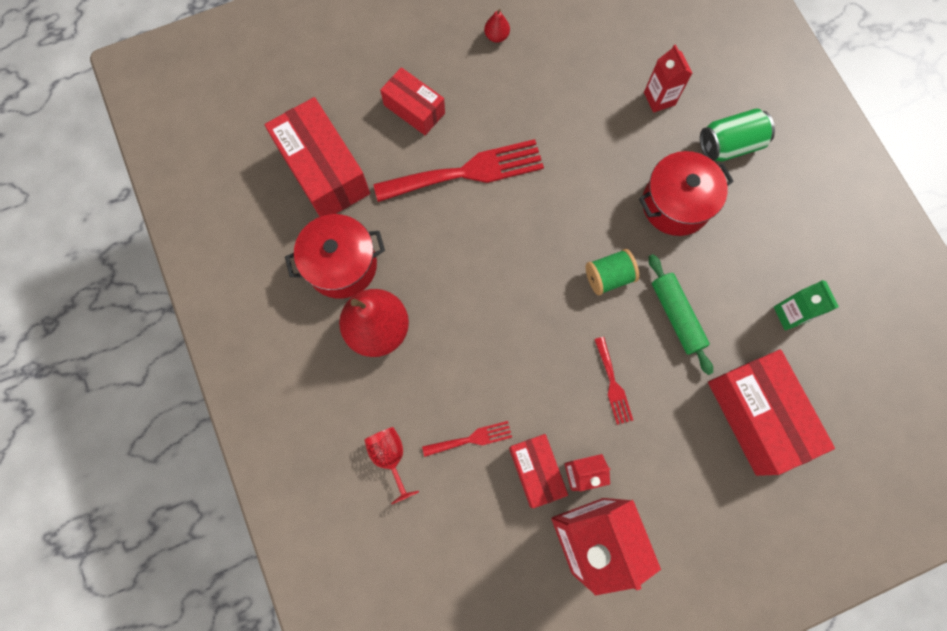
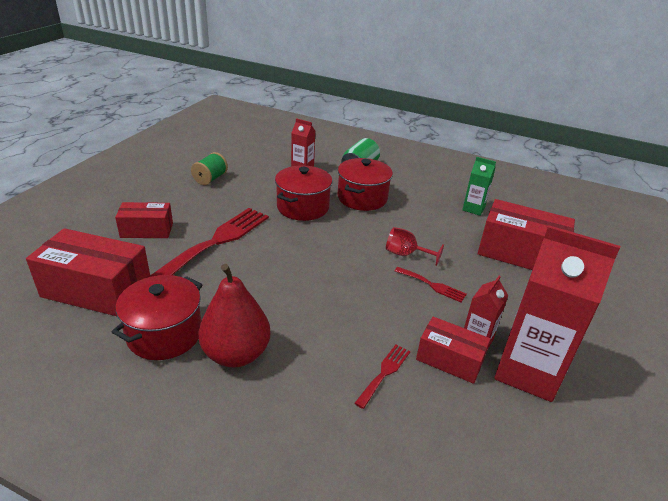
camera: 45 degrees left, 40 degrees down
(390, 456) = (336, 431): red goblet -> red goblet (405, 254)
(496, 36) = (175, 181): red pear -> none
(594, 175) = (303, 207): none -> red pot
(608, 277) = (365, 241): green spool -> green spool (210, 179)
(676, 316) = (423, 238): green rolling pin -> none

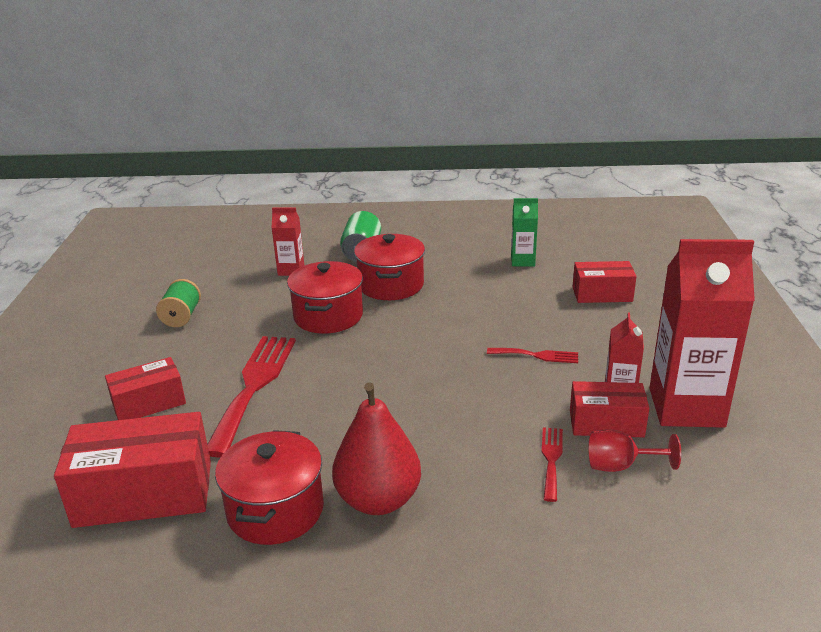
camera: 20 degrees left, 5 degrees down
(405, 254) = (485, 332): red goblet -> red goblet (620, 466)
(520, 253) = (602, 294): red box -> red box, size x0.60

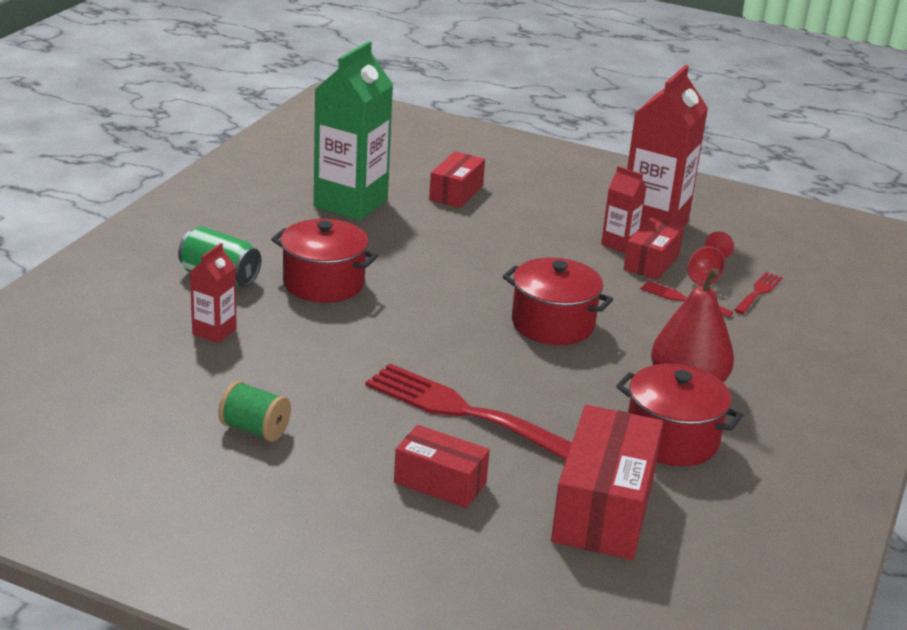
camera: 70 degrees left, 0 degrees up
(149, 403) = (440, 483): red box -> red box turned 60 degrees counterclockwise
(328, 316) = (355, 335): red pot -> red pot (553, 324)
(522, 261) = (350, 203): green carton -> green carton, size x2.04
(537, 355) = (532, 255): red fork -> red fork (758, 292)

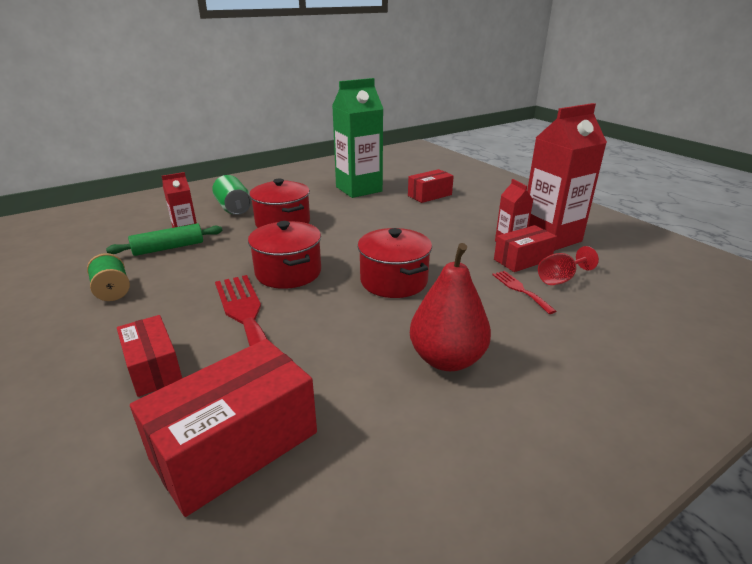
camera: 35 degrees right, 0 degrees up
(228, 359) = (168, 248): none -> green rolling pin
(671, 439) = (378, 402): red pot -> red pot (288, 272)
(758, 292) = (598, 302): red fork -> none

